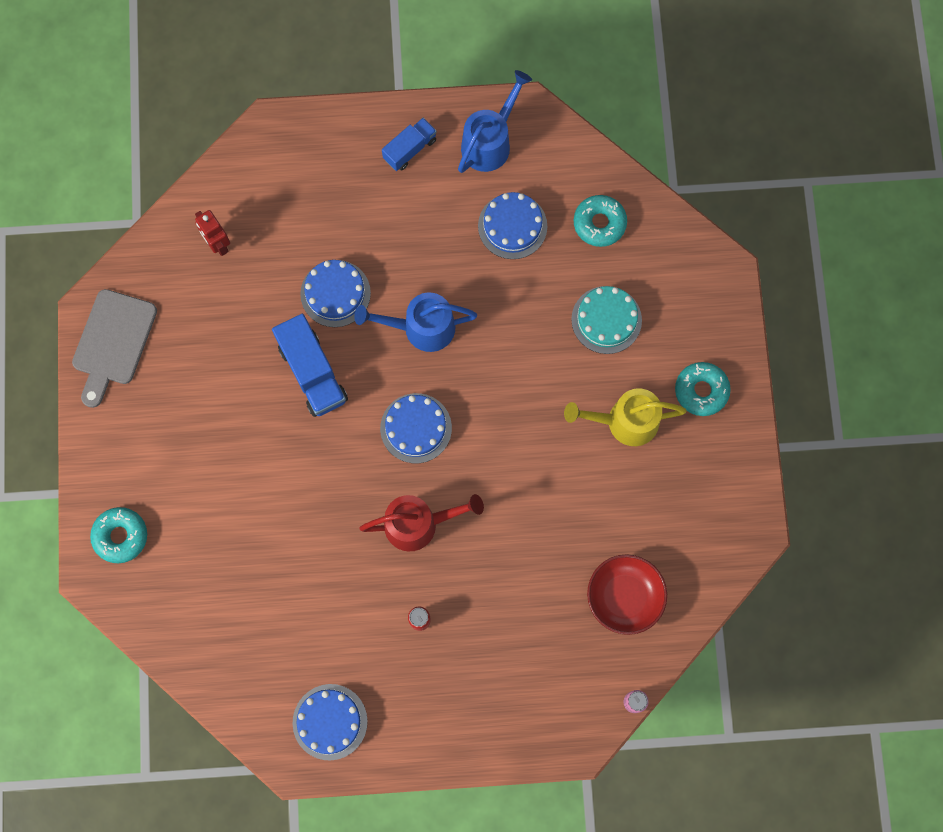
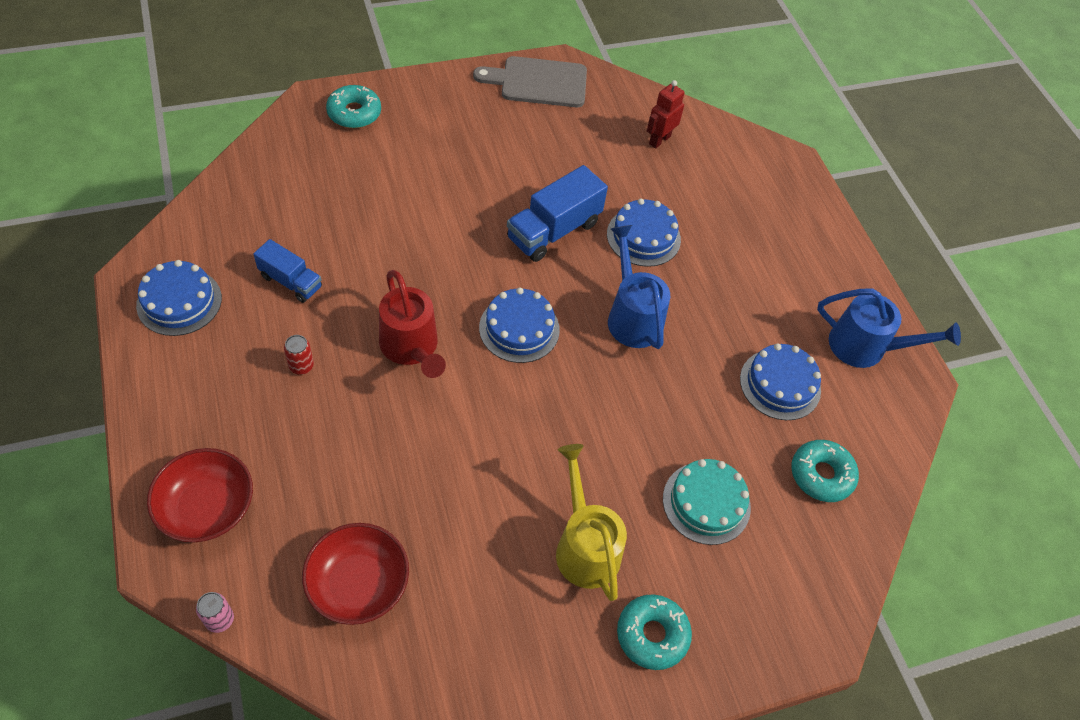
camera: 70 degrees right, 20 degrees down
(410, 149) = (823, 276): blue truck -> blue truck (291, 281)
(540, 706) = (207, 507): none -> red bowl

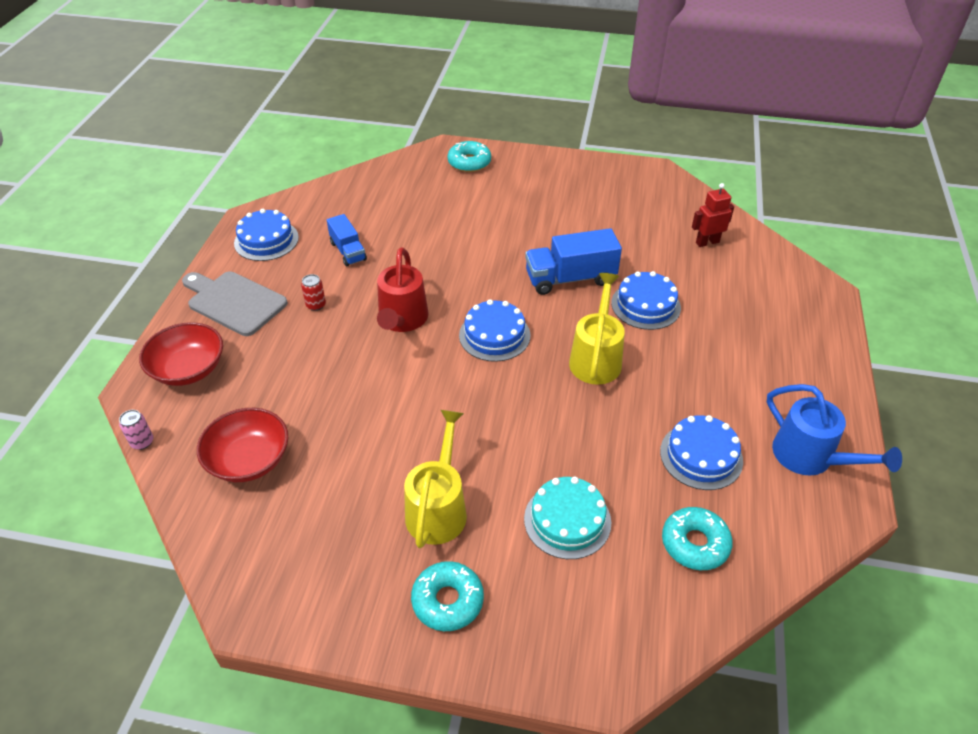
camera: 35 degrees right, 10 degrees down
(538, 82) = (628, 178): grey cutting board -> grey cutting board (234, 302)
(632, 316) = (596, 357): blue watering can -> yellow watering can

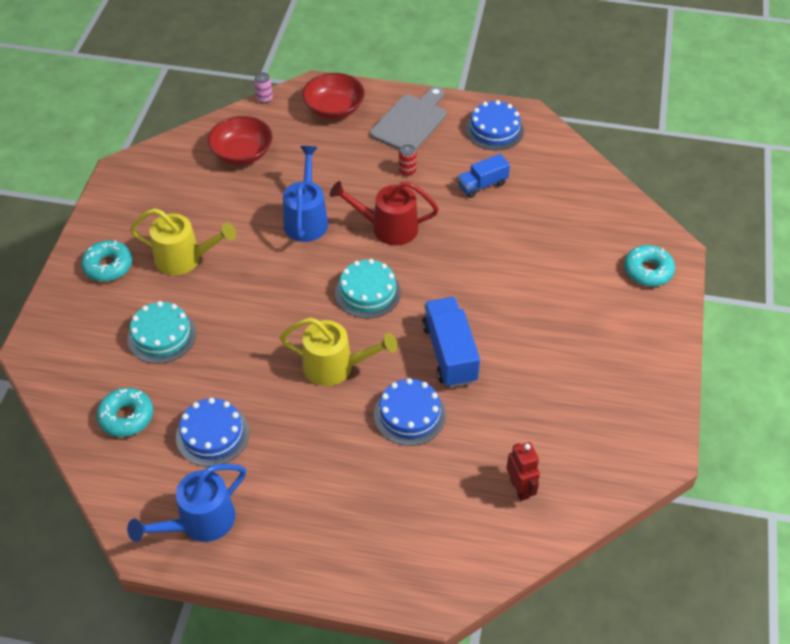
camera: 90 degrees right, 5 degrees up
(380, 389) = (306, 219): none -> blue watering can
(494, 335) = (367, 292): blue cake -> turquoise cake

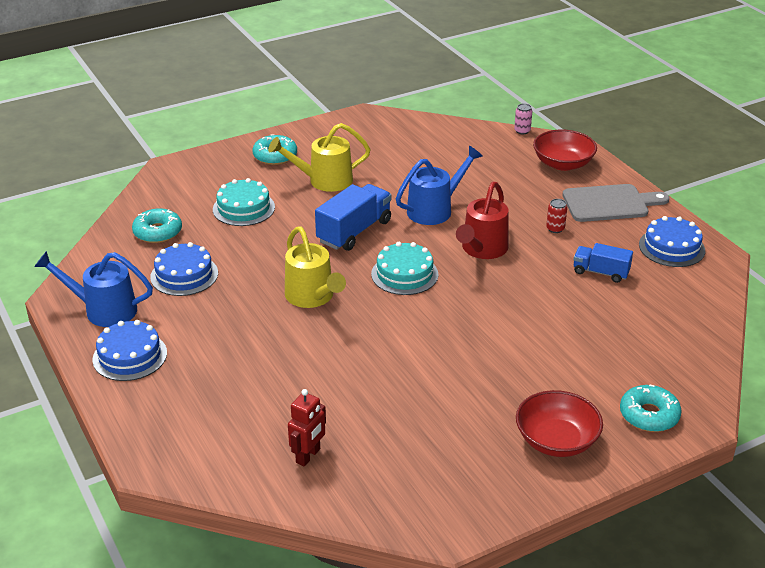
camera: 50 degrees right, 15 degrees down
(185, 259) = (323, 181): yellow watering can -> yellow watering can turned 105 degrees clockwise
(242, 153) = (454, 150): red bowl -> red bowl (556, 440)
(387, 228) = (482, 250): red watering can -> red watering can turned 120 degrees counterclockwise
(409, 414) = (312, 357): blue cake -> blue cake (130, 356)
(449, 353) = (399, 346): blue truck -> blue truck (354, 231)

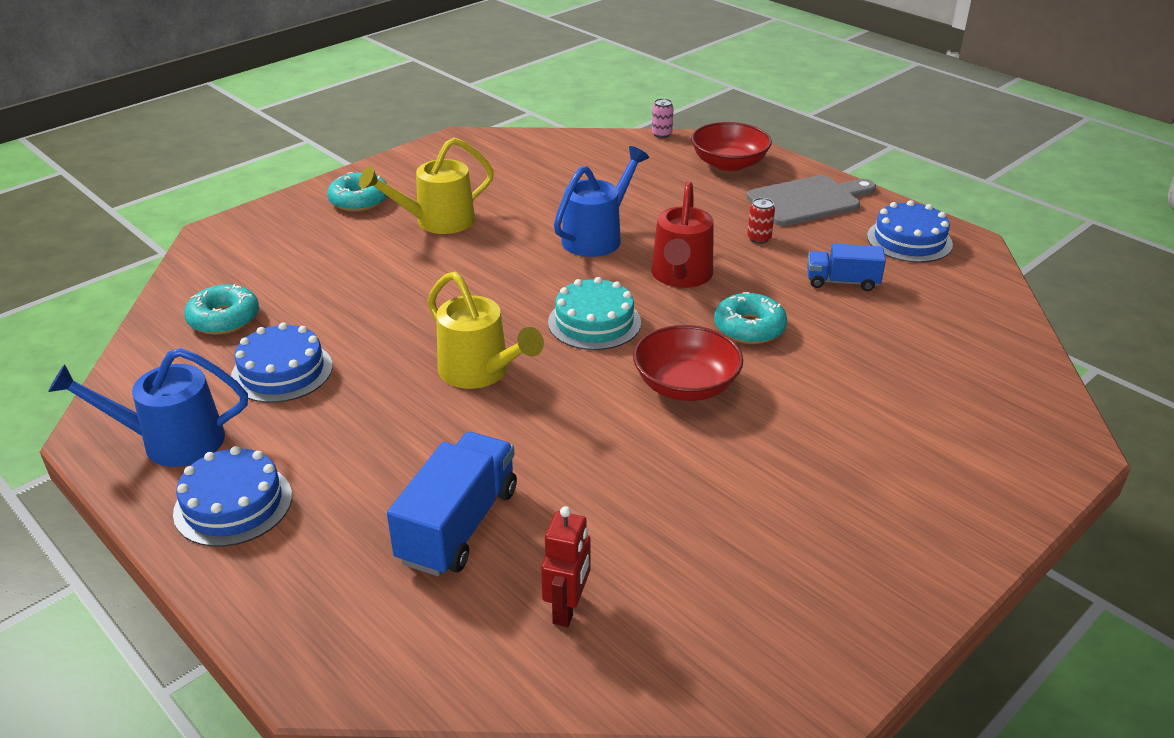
camera: 15 degrees left, 0 degrees up
(243, 208) = (339, 270): turquoise cake -> none
(354, 231) = (503, 278): blue truck -> blue truck (458, 525)
(556, 440) = (907, 513): red bowl -> red bowl (685, 385)
(649, 415) = (1005, 454): turquoise donut -> turquoise donut (749, 328)

